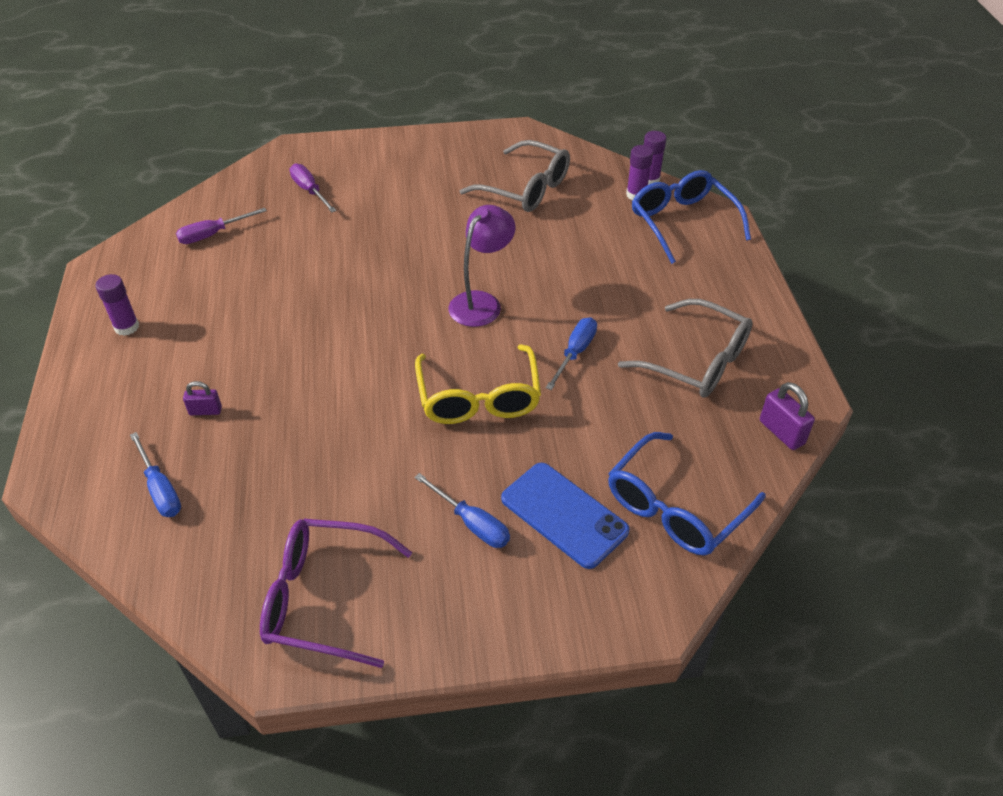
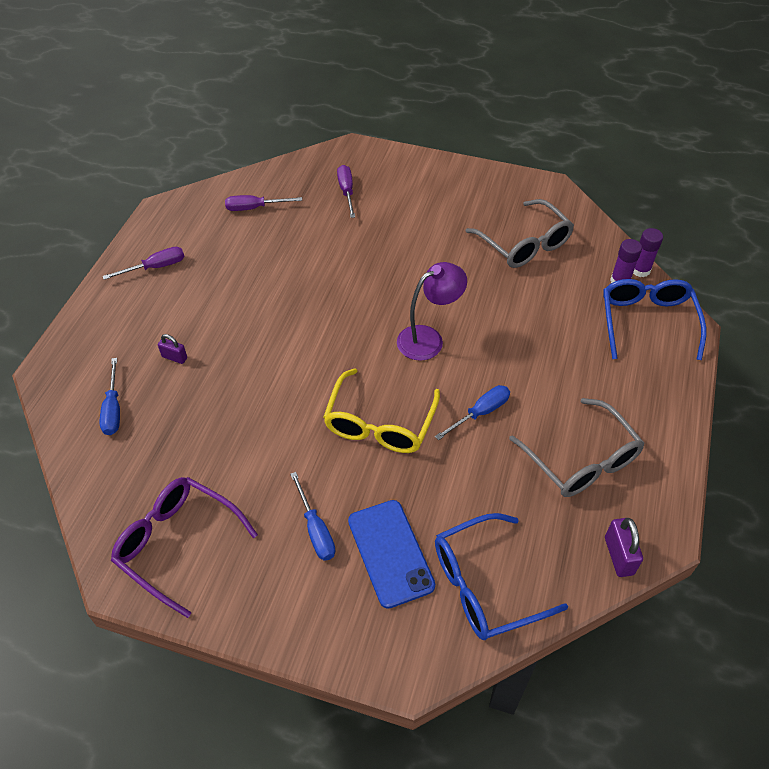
camera: 25 degrees right, 5 degrees up
(126, 327) = (155, 267): purple glue stick -> purple screwdriver

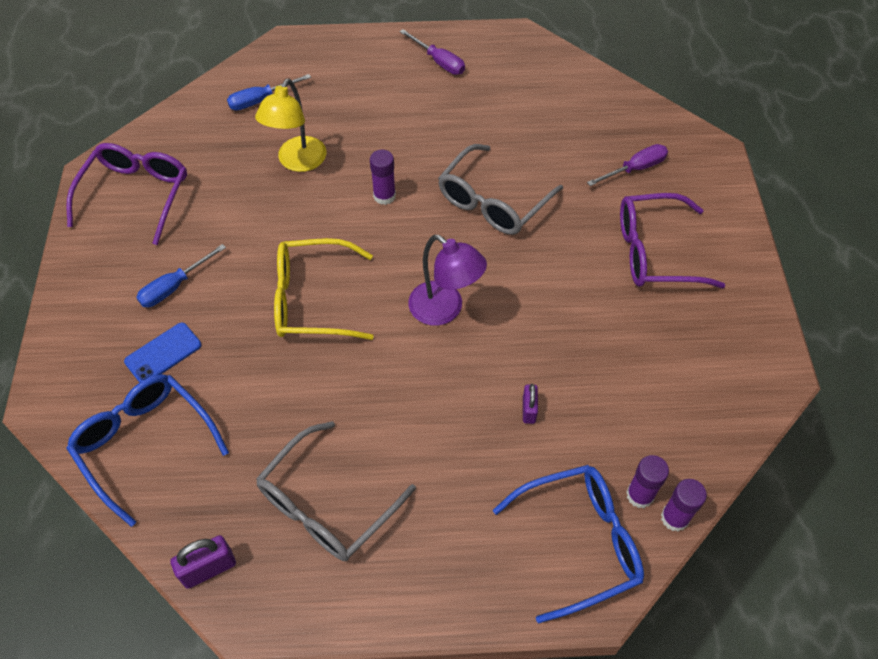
camera: 70 degrees right, 5 degrees up
(174, 357) = (334, 117): purple padlock -> purple padlock (529, 410)
(214, 398) = (298, 162): none -> yellow lamp
(254, 208) = (562, 102): purple screwdriver -> none
(290, 345) = (384, 196): none -> purple glue stick
(390, 553) = (163, 353): blue phone -> blue phone, size x0.65
(428, 208) = (654, 252): none -> purple glasses
(480, 413) = (358, 387): blue screwdriver -> none
(524, 244) = (648, 368): grey glasses -> grey glasses (493, 202)

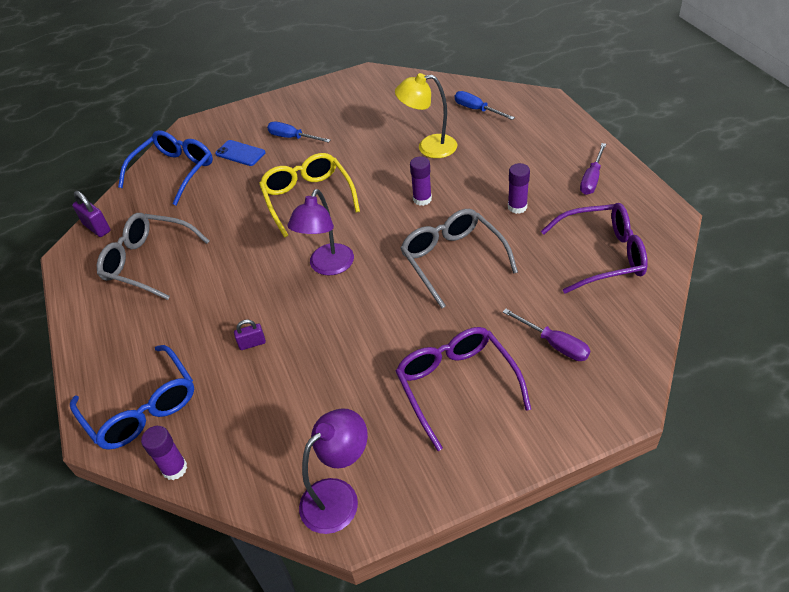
camera: 75 degrees right, 10 degrees down
(136, 195) = (358, 95): purple glasses -> purple glasses (602, 255)
(493, 202) = (452, 260): grey glasses -> grey glasses turned 45 degrees clockwise
(640, 495) = (191, 438): purple glue stick -> purple glue stick (517, 207)
(748, 377) = (338, 496): none -> purple lamp

